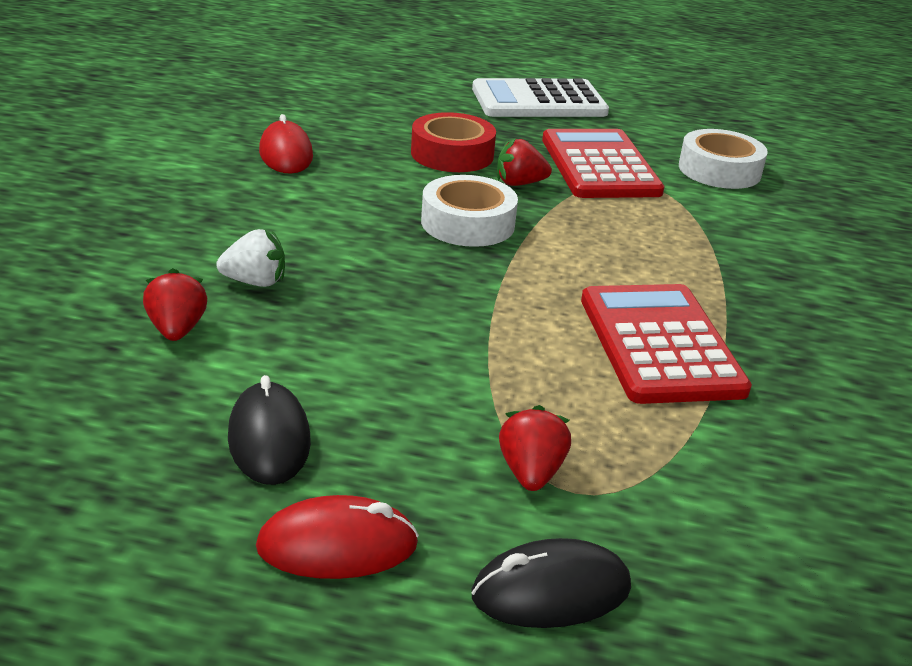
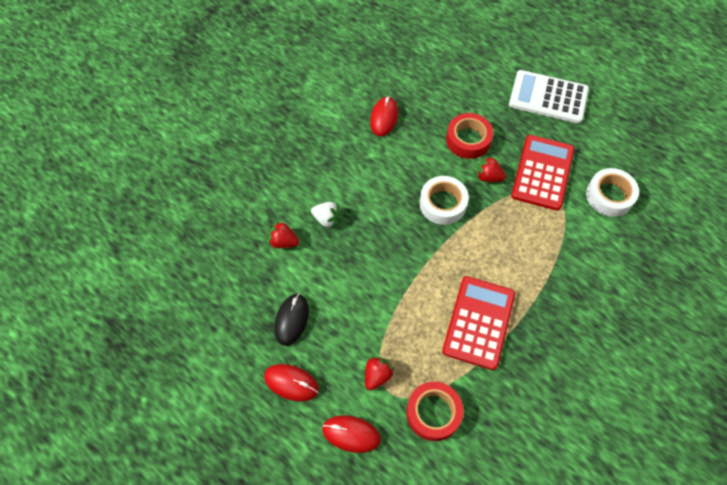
camera: 30 degrees right, 30 degrees up
(177, 330) = (283, 242): red strawberry -> red strawberry turned 90 degrees counterclockwise
(551, 591) = (351, 434): black mouse -> red mouse
(696, 495) = (433, 413): none -> red tape

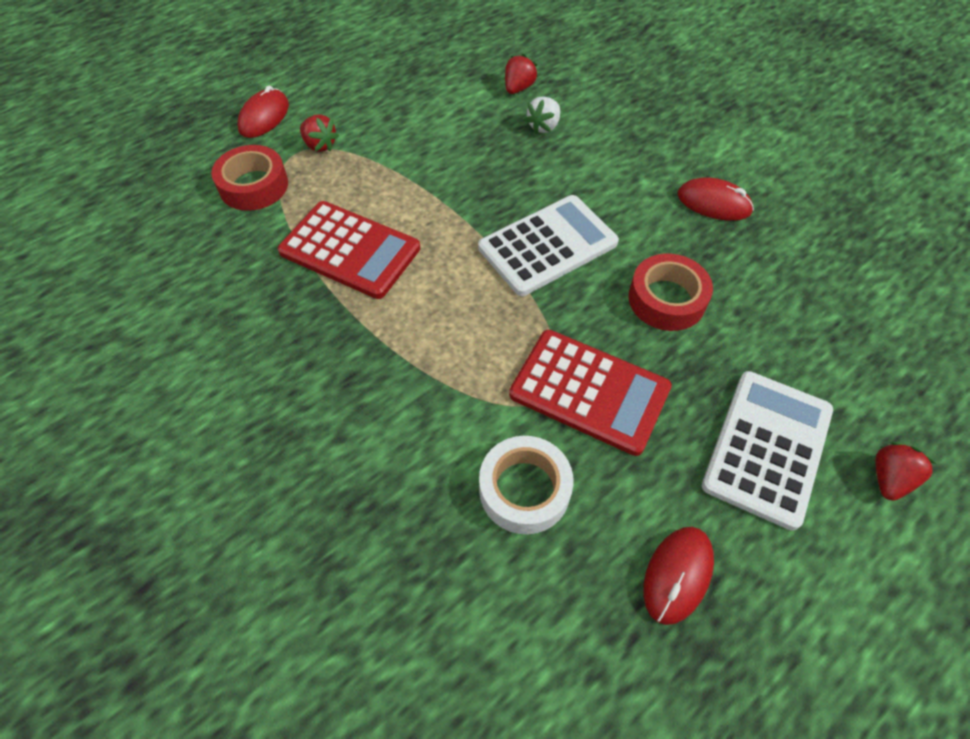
camera: 100 degrees right, 5 degrees down
(291, 320) = (414, 86): black mouse -> none
(291, 383) = (341, 80): red mouse -> red mouse (677, 575)
(443, 204) = (547, 245): white tape -> white calculator
(488, 177) = (589, 311): red strawberry -> red strawberry (889, 478)

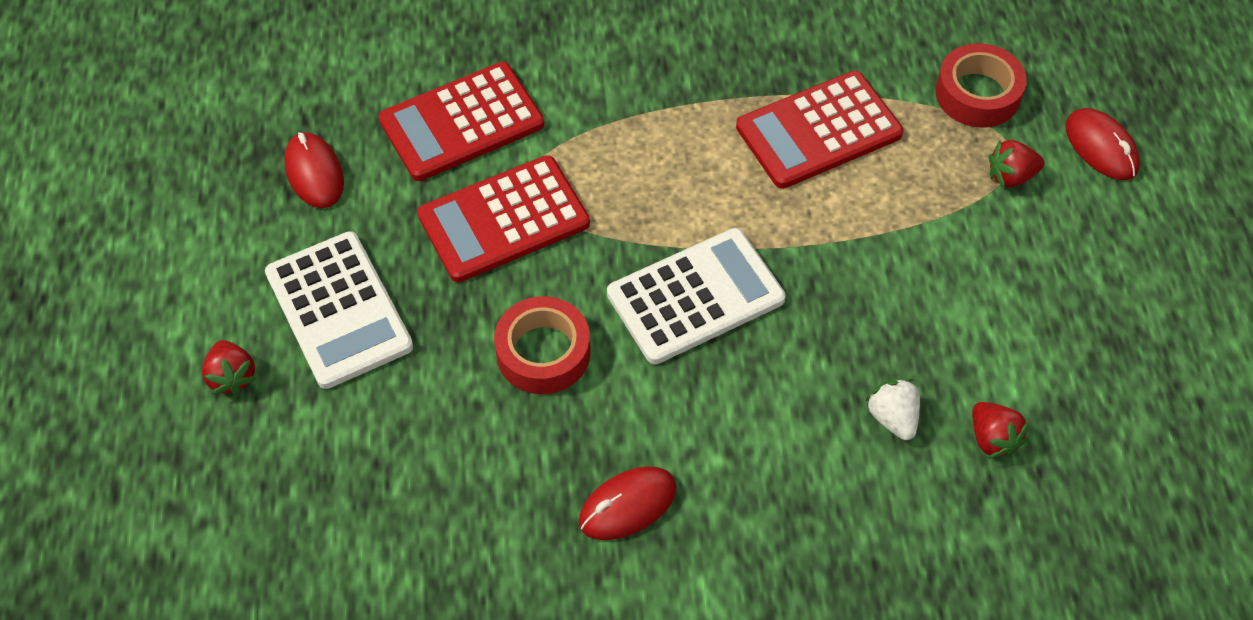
camera: 125 degrees right, 0 degrees up
(524, 489) = (462, 123): white tape -> red calculator
(547, 245) = (695, 296): white calculator -> white calculator turned 120 degrees counterclockwise

